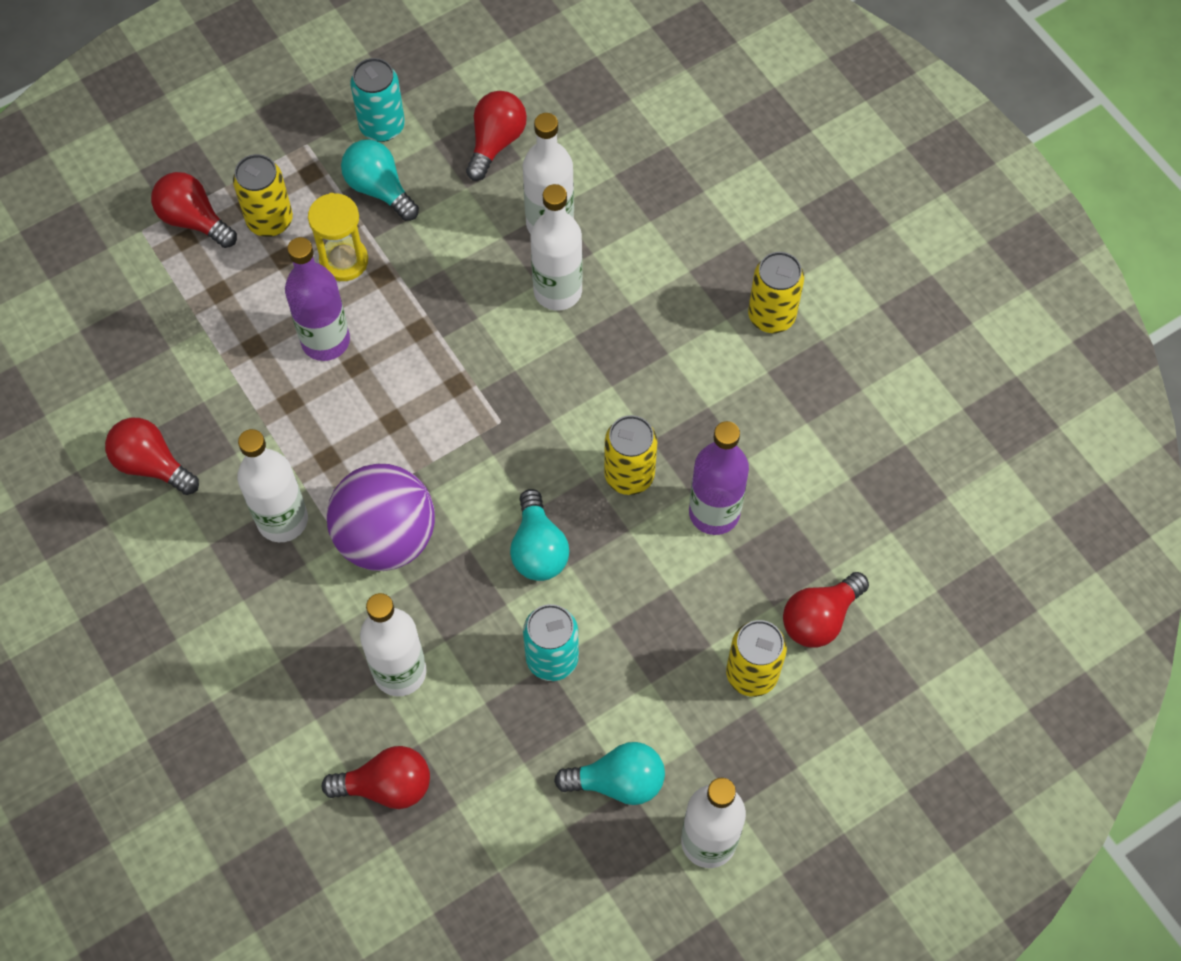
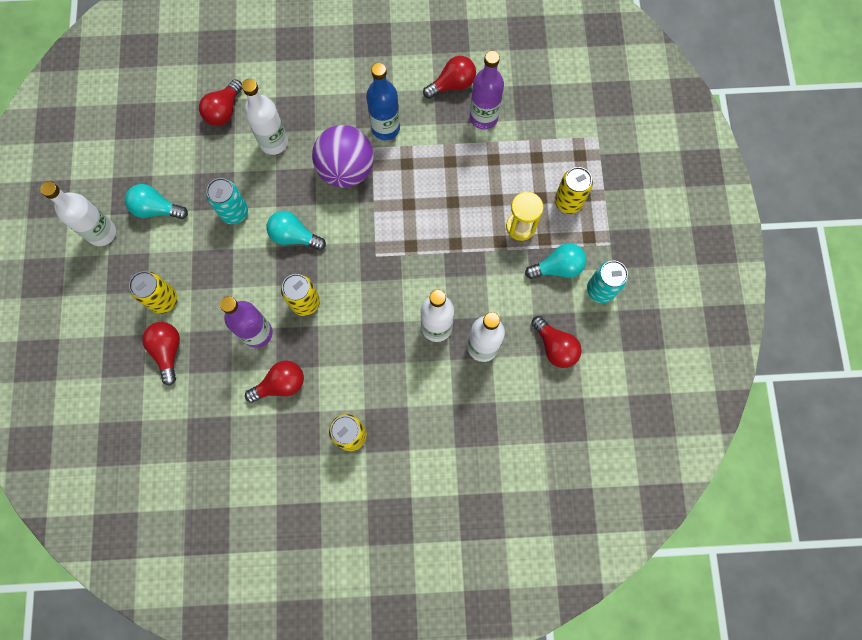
camera: 120 degrees right, 10 degrees up
(194, 220) = (590, 165): red light bulb -> red light bulb (281, 384)
(282, 520) = (385, 128): white bottle -> blue bottle
(325, 341) = (476, 194): purple bottle -> purple bottle (483, 117)
(618, 781) = (156, 209): turquoise light bulb -> turquoise light bulb turned 75 degrees clockwise

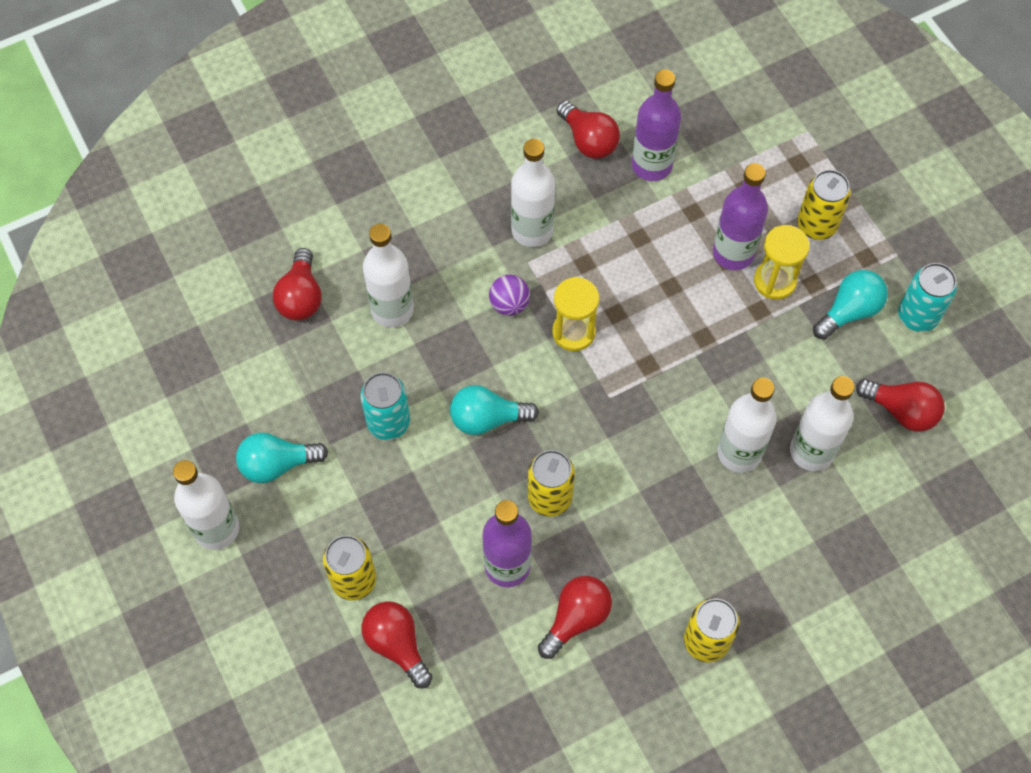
camera: 25 degrees left, 10 degrees down
(346, 169) = (509, 304): purple ball -> purple ball, size x0.47
(376, 204) = (573, 332): none -> yellow hourglass
(385, 128) = (532, 230): blue bottle -> white bottle
(452, 84) = (588, 140): red light bulb -> red light bulb turned 105 degrees clockwise
(504, 197) = (733, 253): none -> purple bottle

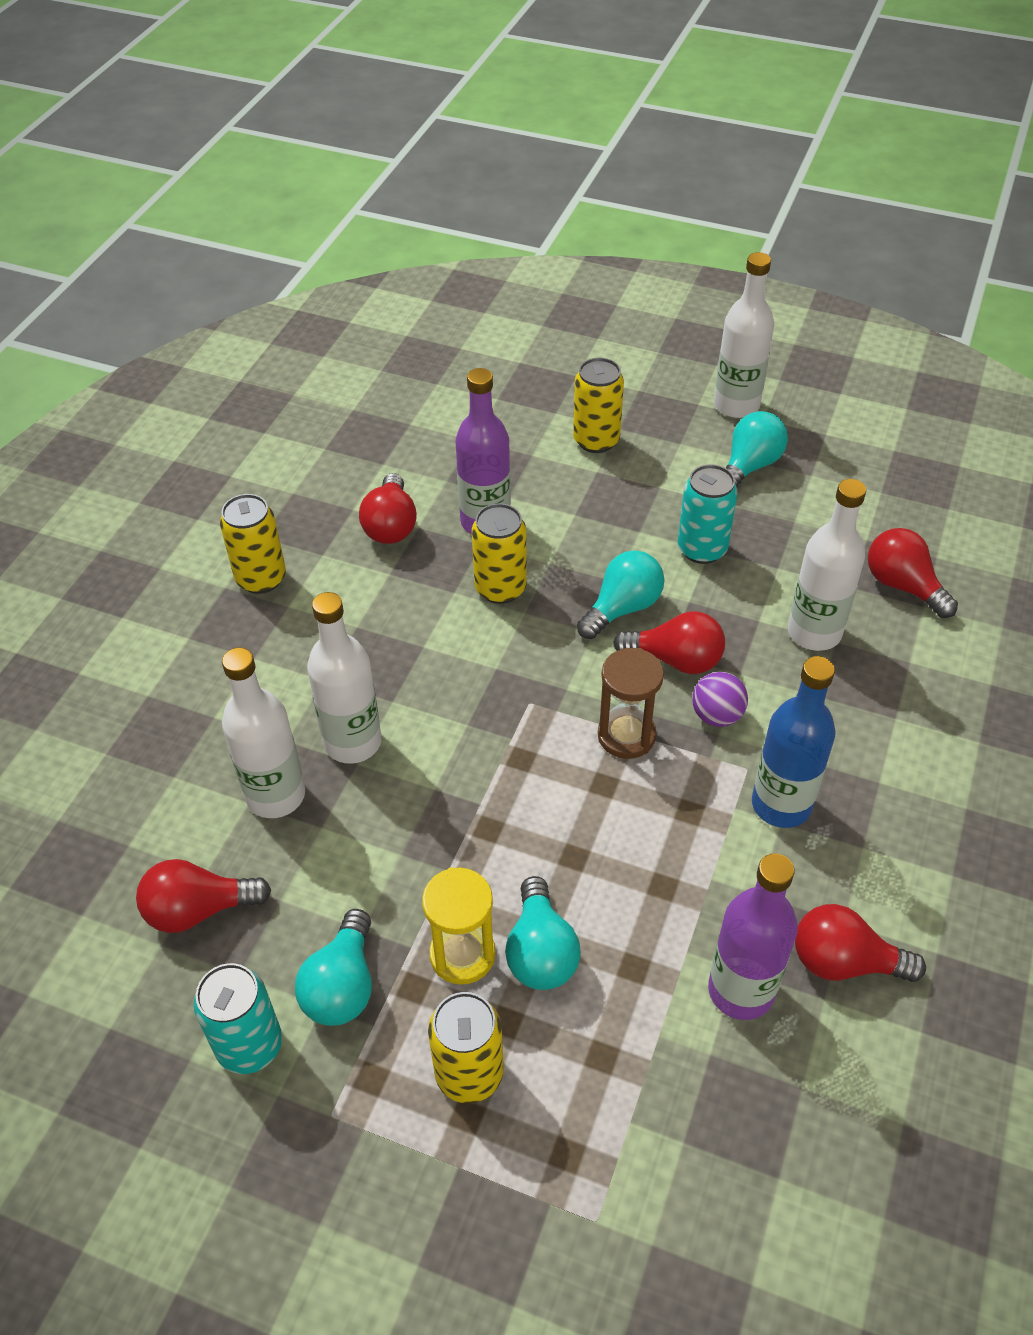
camera: 140 degrees right, 15 degrees down
(397, 645) = (517, 427): red light bulb -> red light bulb (675, 660)
(532, 230) = (781, 804): white bottle -> blue bottle
(573, 332) = (626, 735): yellow hourglass -> brown hourglass
(733, 253) = (540, 951): purple bottle -> turquoise light bulb

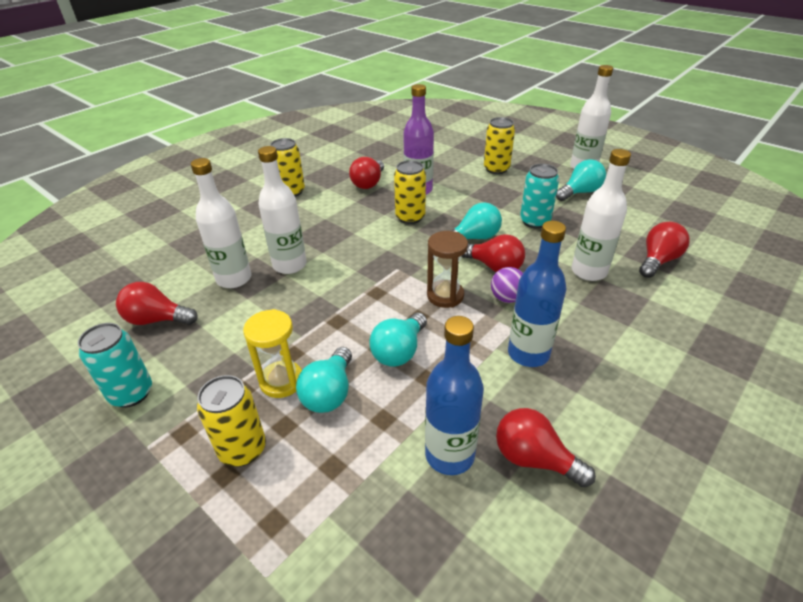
camera: 20 degrees right, 10 degrees down
(342, 985) = (203, 377): turquoise light bulb -> turquoise light bulb (399, 351)
(741, 990) = (449, 455): purple bottle -> blue bottle
(903, 586) = (658, 261): red light bulb -> red light bulb turned 60 degrees clockwise

